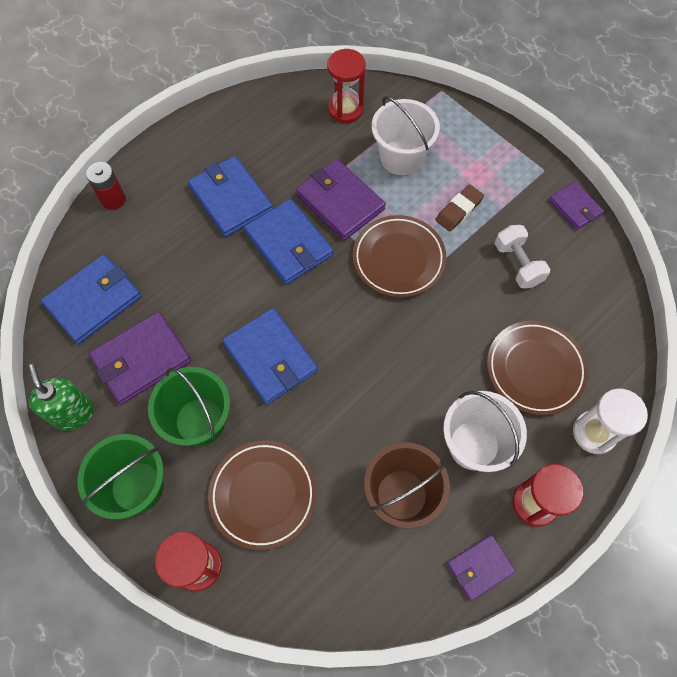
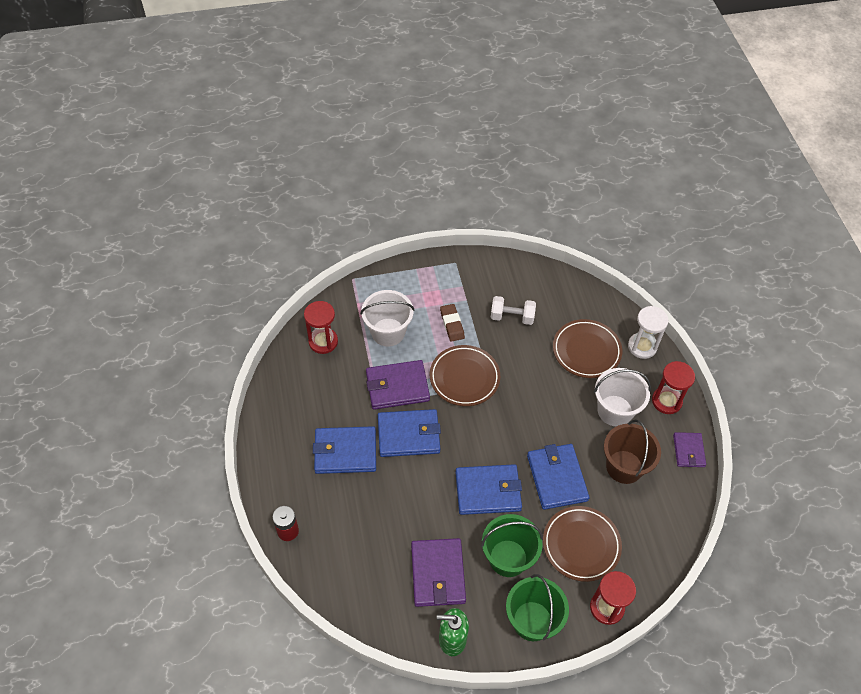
camera: 60 degrees left, 10 degrees down
(94, 300) = (368, 585): blue wallet -> blue wallet (556, 478)
(575, 207) = (493, 264): purple wallet -> none

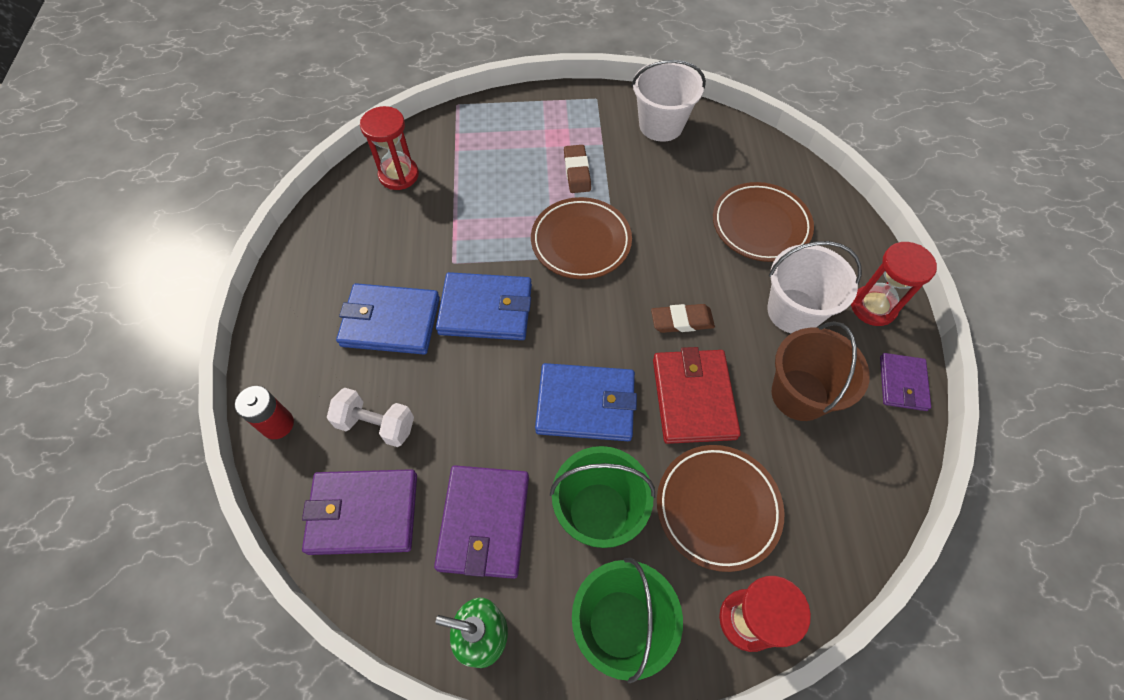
camera: 10 degrees right, 5 degrees up
(388, 332) = (488, 172): white bucket -> white bucket (661, 125)
(397, 387) = (484, 243): purple wallet -> purple wallet (363, 513)
(512, 317) = (661, 171): white dumbbell -> white dumbbell (376, 425)
(542, 426) = (682, 321): none -> brown eraser
(556, 478) = (693, 398): blue wallet -> red wallet
(642, 346) = (842, 228): white hourglass -> none

